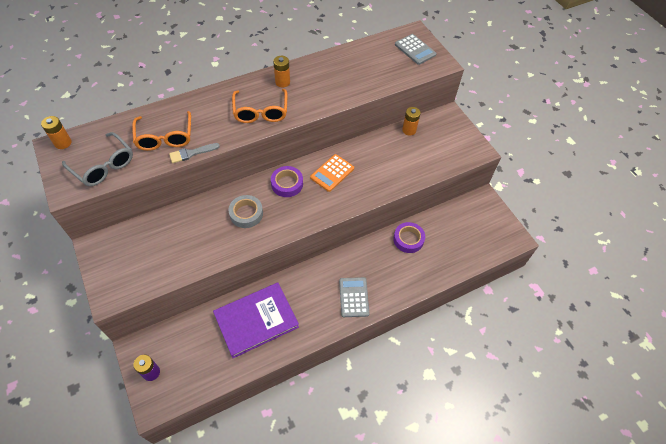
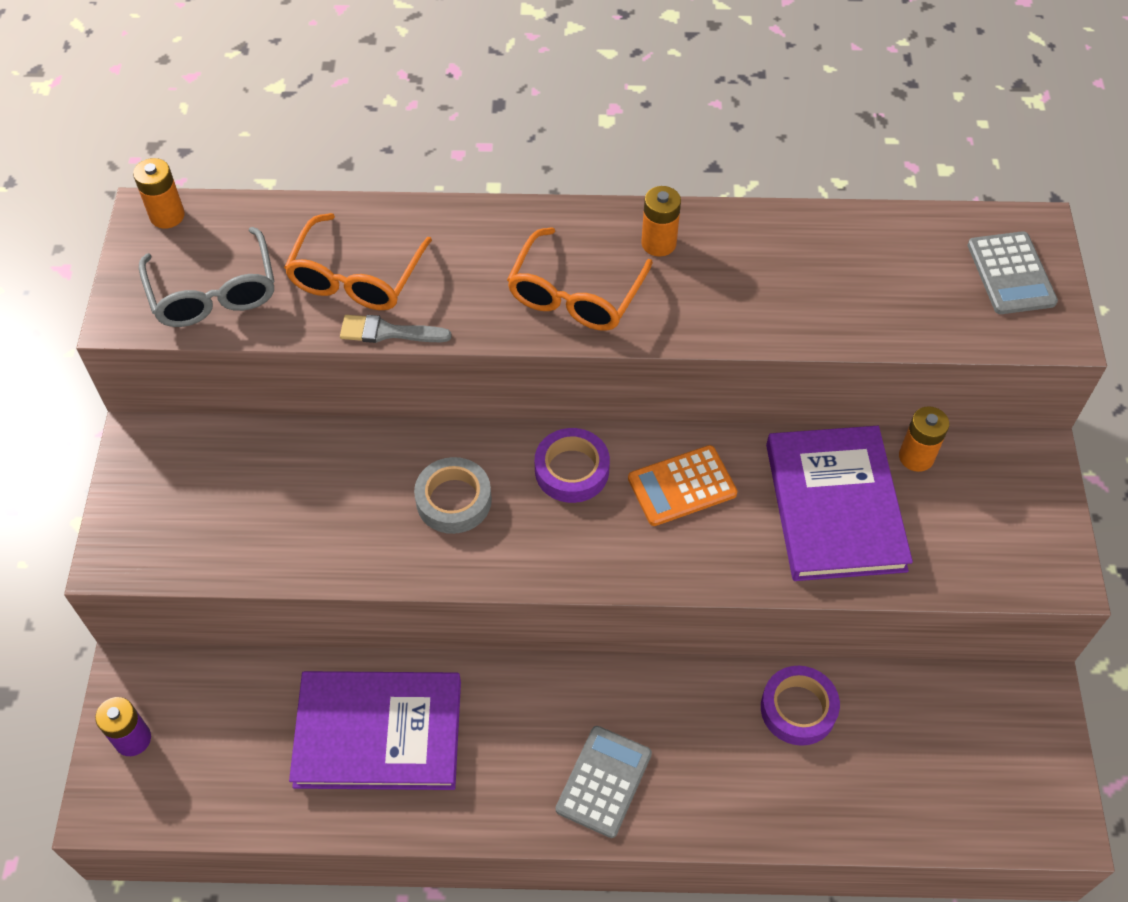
camera: 30 degrees right, 0 degrees up
(391, 158) = (835, 506): none -> purple book

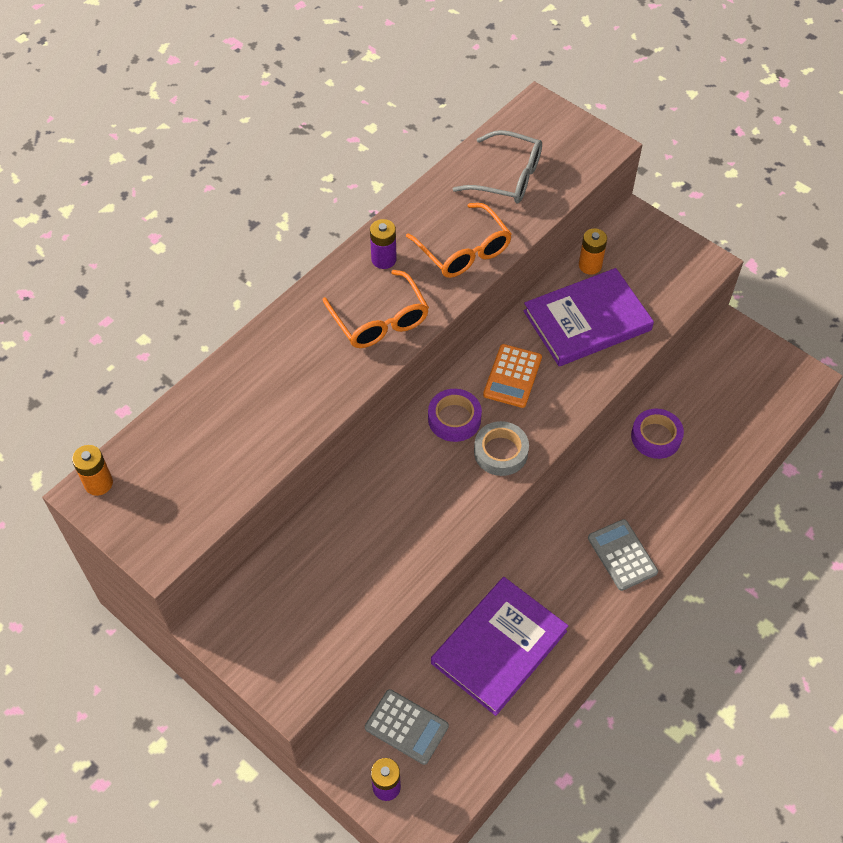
camera: 50 degrees left, 0 degrees up
(213, 291) = (189, 495): grey glasses -> grey glasses (506, 177)
(356, 276) = (256, 414): orange glasses -> orange glasses (463, 250)
(388, 332) = (314, 425): grey brush -> none
(453, 500) = (419, 488): grey tape -> grey tape (500, 452)
(658, 243) = (384, 259): orange battery -> purple battery
(835, 506) = (587, 320): purple book -> purple book turned 60 degrees counterclockwise
(1011, 274) = (554, 135): grey calculator -> grey calculator (406, 727)

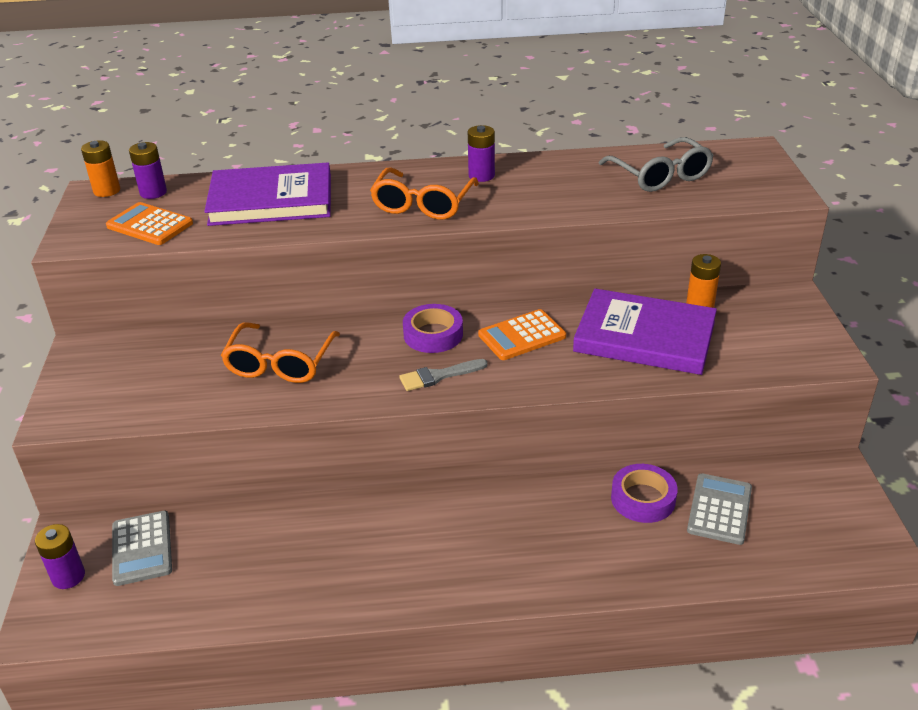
camera: 45 degrees right, 20 degrees down
(144, 456) = (153, 192): none -> purple battery
(196, 491) = (150, 225): none -> orange calculator
(463, 250) = (554, 198): orange glasses -> orange glasses (280, 363)
(499, 647) = (287, 550): purple book -> purple book (271, 200)
(500, 452) = (438, 376): grey tape -> grey brush
(622, 555) = (487, 564): grey calculator -> grey calculator (719, 509)

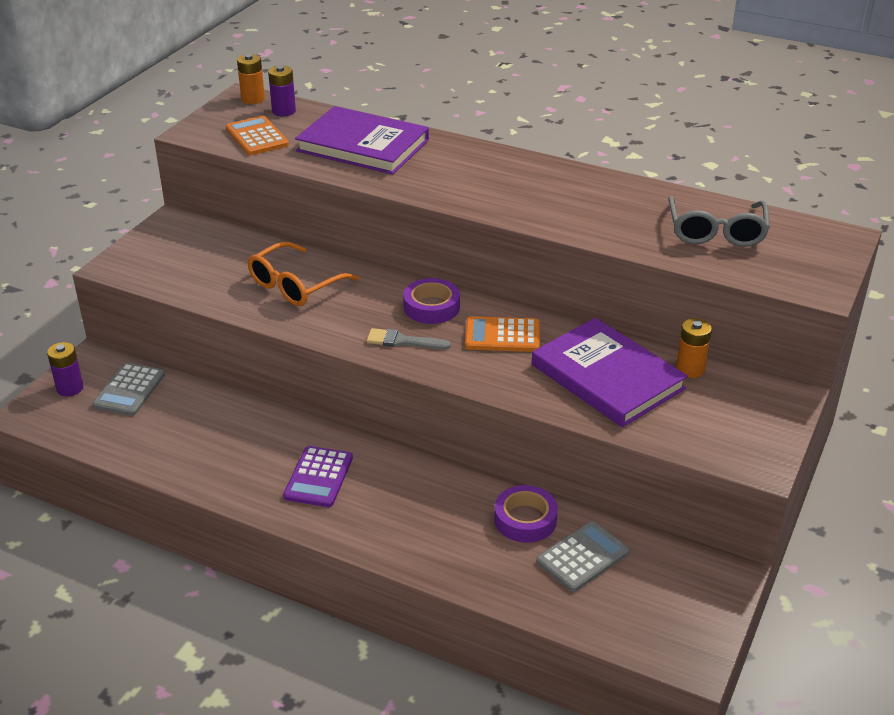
camera: 30 degrees right, 0 degrees up
(423, 204) = (478, 188): orange glasses -> none
(424, 547) = (318, 477): none -> purple calculator
(481, 176) = (553, 179): purple battery -> none

